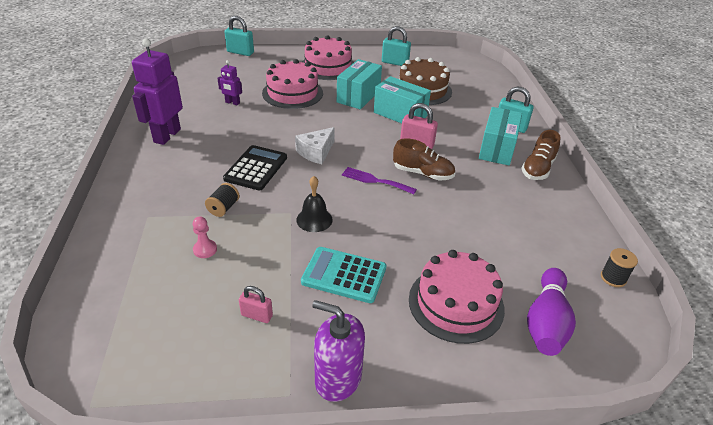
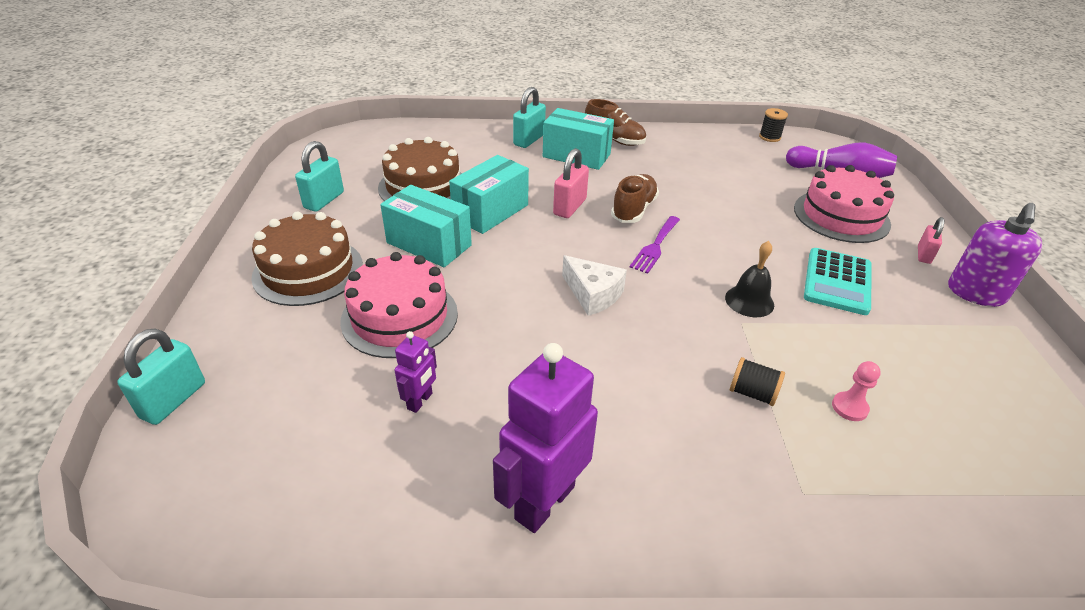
camera: 85 degrees left, 0 degrees up
(167, 136) = (544, 502): purple robot -> purple robot turned 105 degrees clockwise
(256, 168) = (643, 359): black calculator -> none
(257, 315) = (934, 351): pink padlock -> pink padlock (924, 255)
(328, 67) = (308, 271): pink cake -> brown cake

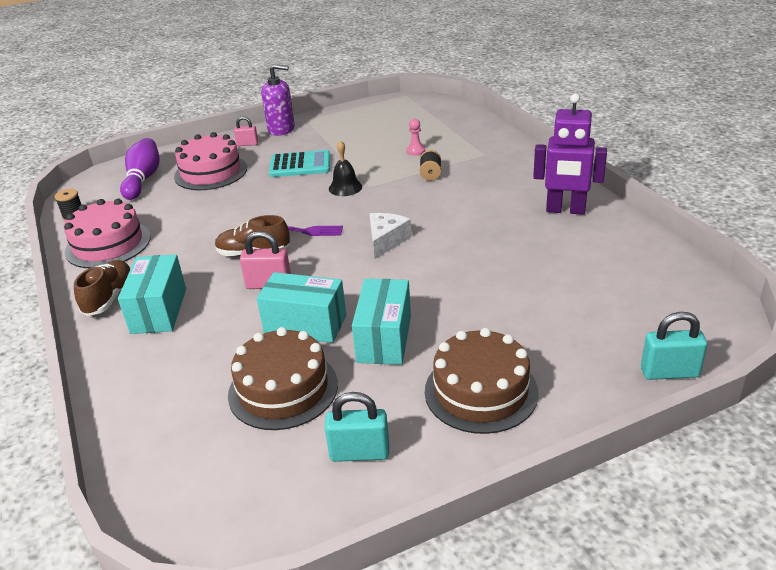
camera: 110 degrees left, 5 degrees down
(399, 317) = (487, 312): pink cake -> pink cake (108, 244)
(420, 401) = (549, 269): purple robot -> none
(529, 140) = (131, 354): turquoise padlock -> none

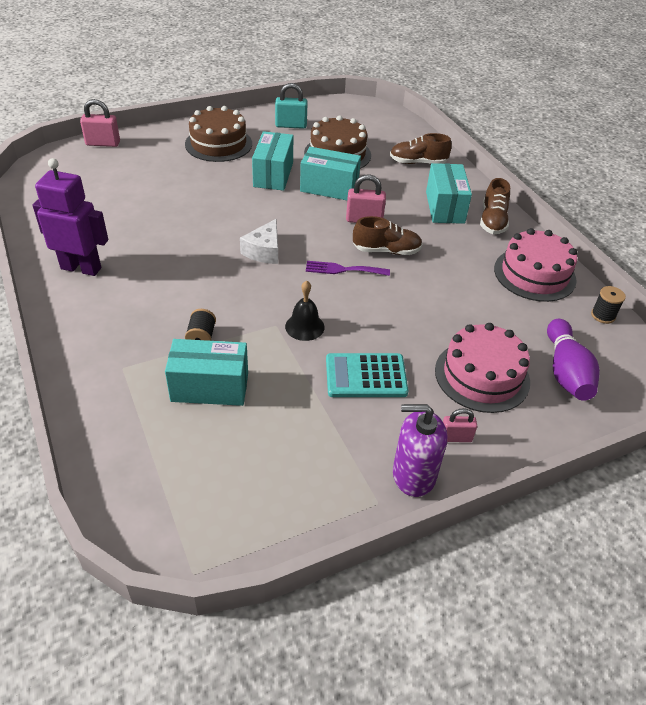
camera: 175 degrees right, 10 degrees up
(158, 384) = (418, 162): none -> brown shoe
(415, 151) = (210, 387): pink pawn -> turquoise box
(669, 372) = (103, 143): turquoise padlock -> pink padlock

